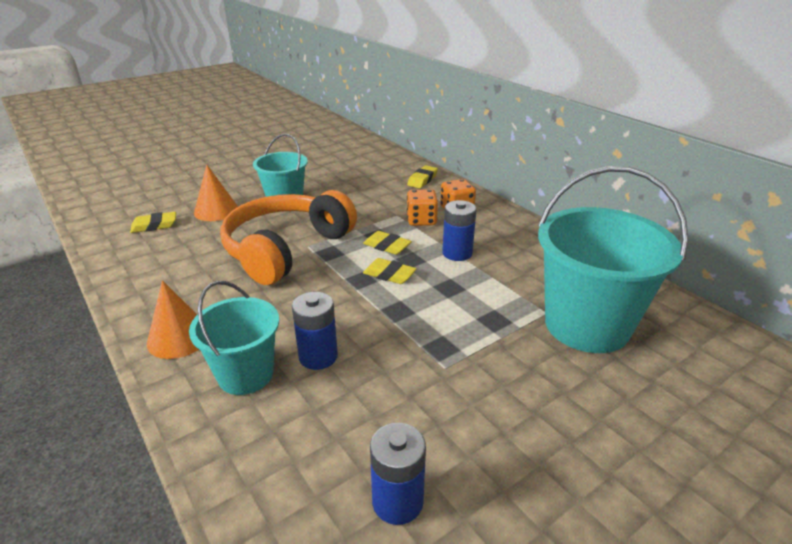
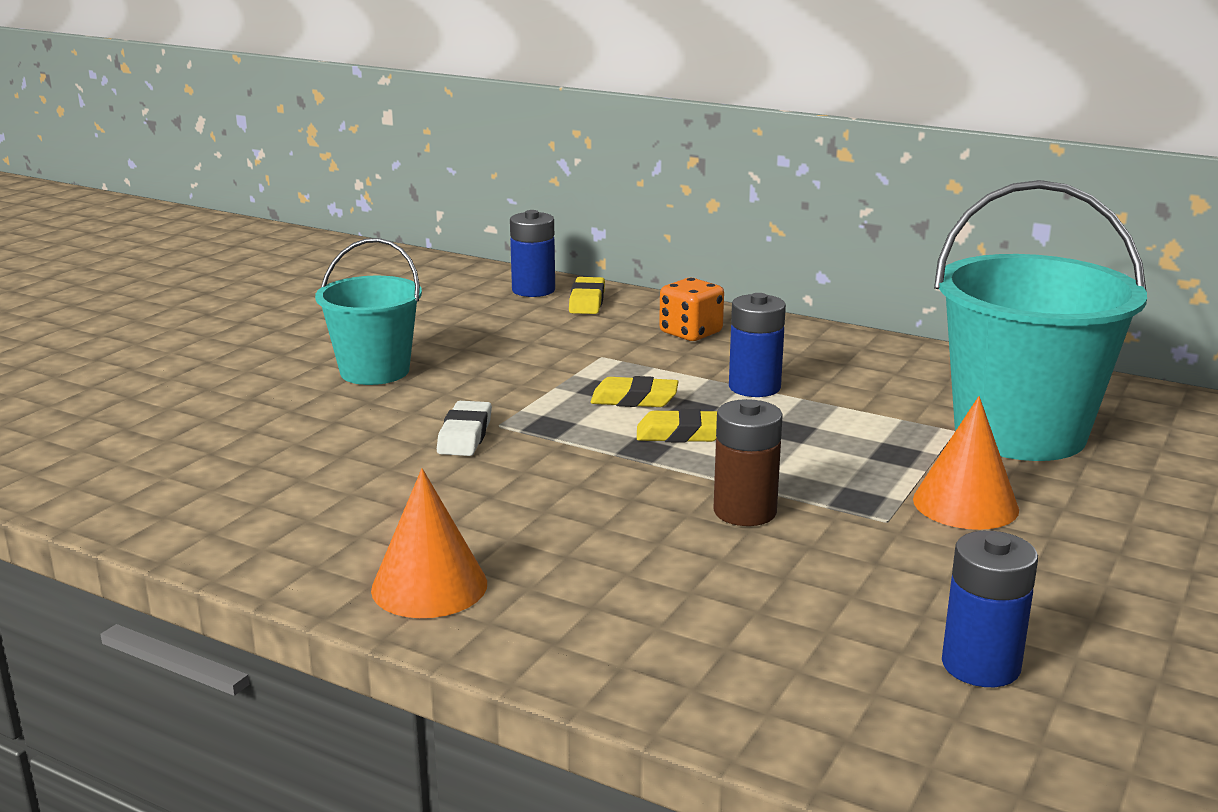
camera: 25 degrees left, 10 degrees down
(154, 226) = (157, 452): yellow eraser -> none
(216, 210) = (255, 408): orange cone -> orange cone (965, 504)
(245, 374) = (604, 600): turquoise bucket -> none
(286, 249) = (465, 436): orange headphones -> white eraser
(318, 356) = (691, 552): blue battery -> blue battery (533, 290)
(372, 337) = (745, 511): none -> brown battery
(421, 220) = (650, 356): orange dice -> none

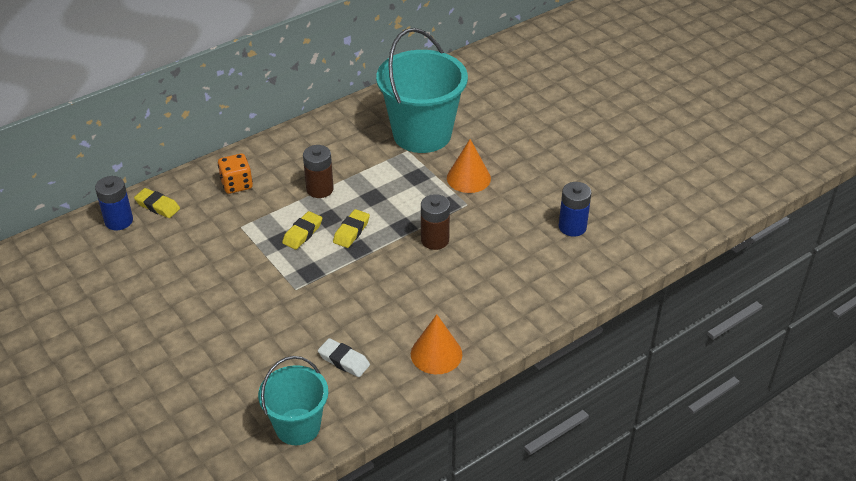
camera: 65 degrees left, 20 degrees up
(374, 371) = (188, 318): turquoise bucket -> turquoise bucket (297, 426)
(465, 436) = (299, 304): white eraser -> white eraser (344, 360)
(754, 387) = (320, 189): blue battery -> brown battery

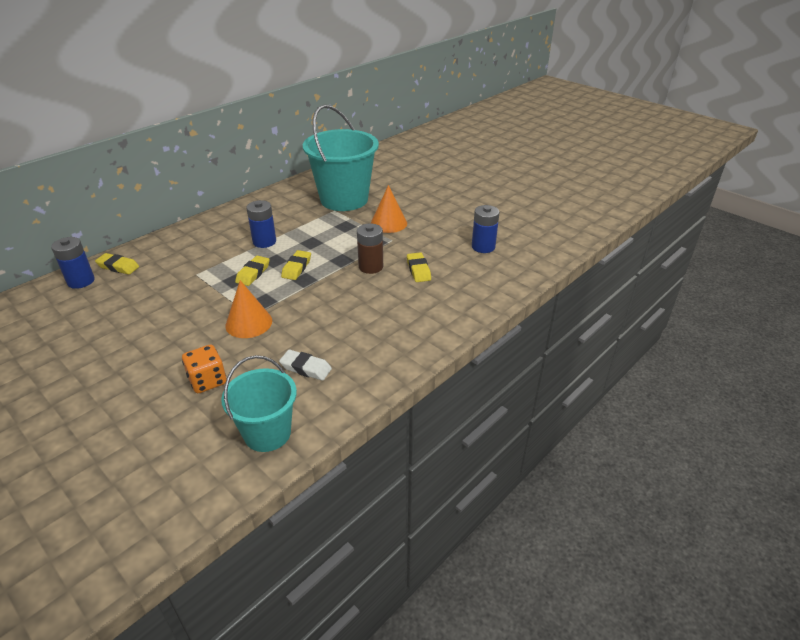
camera: 10 degrees left, 5 degrees down
(236, 184) = (190, 245): orange dice -> orange dice (207, 381)
(320, 189) = (264, 242): brown battery -> blue battery
(436, 354) = (392, 352): orange cone -> orange cone (249, 323)
(488, 251) = (418, 270): none -> yellow eraser

